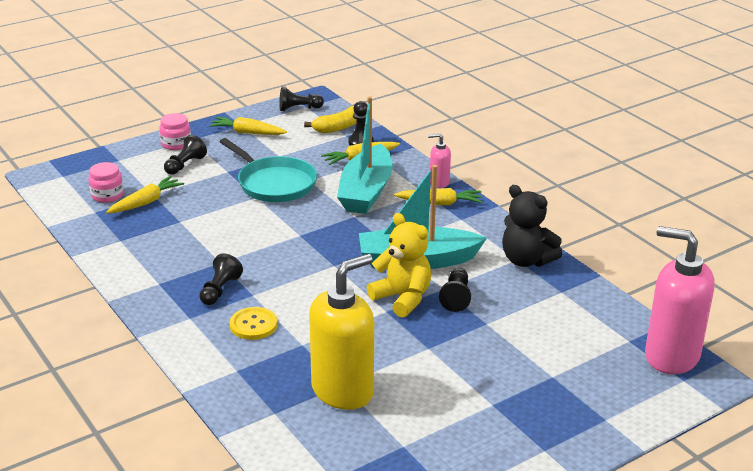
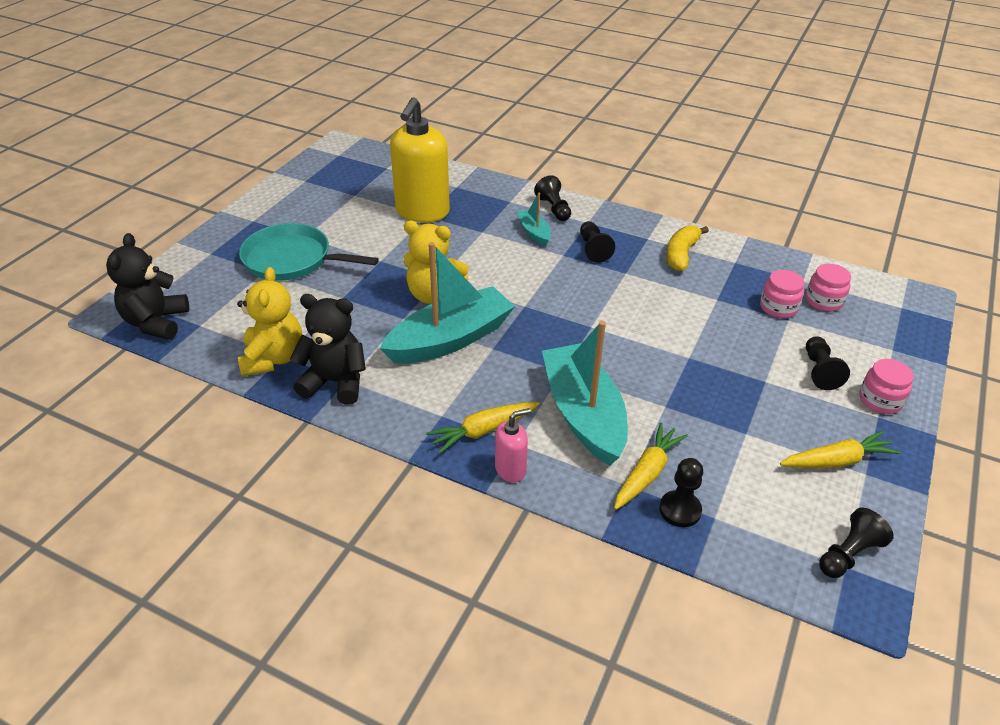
camera: 150 degrees right, 10 degrees up
(146, 202) = (778, 308): yellow carrot -> pink jar
(253, 325) = (534, 232): yellow button -> turquoise boat
(274, 183) = (694, 384): turquoise pan -> turquoise pan (291, 260)
(338, 127) = (744, 532): yellow banana -> yellow banana (681, 254)
(456, 297) = (385, 312): black pawn -> black pawn (554, 208)
(569, 292) = (273, 358): none -> yellow teddy bear
(671, 356) = (156, 322): pink soap dispenser -> black teddy bear

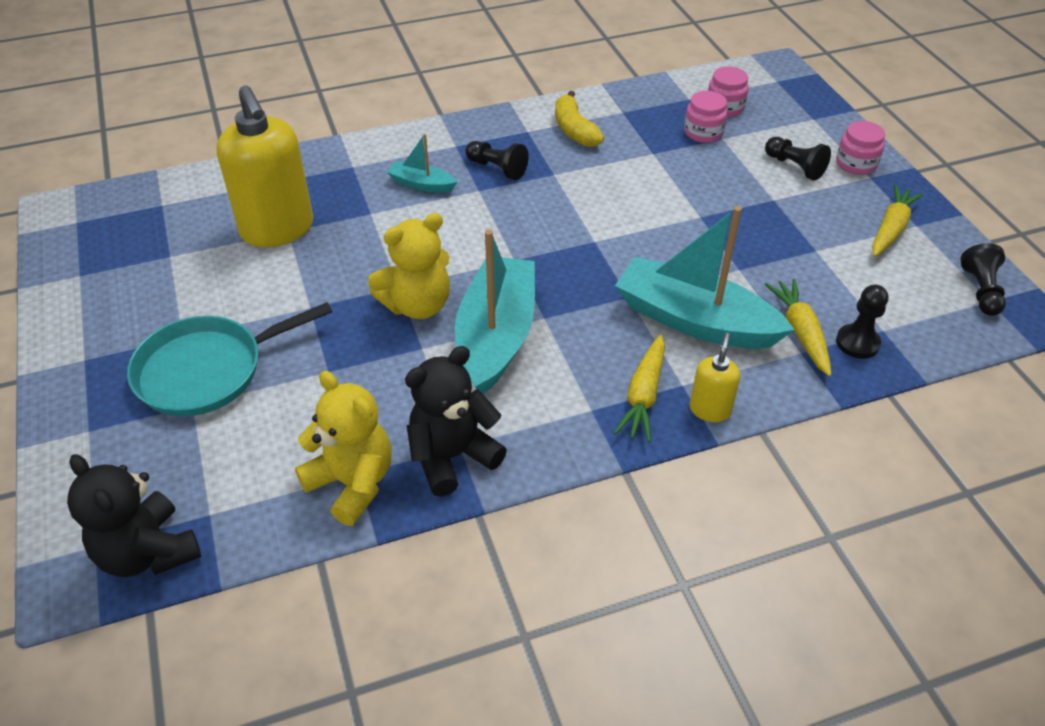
camera: 45 degrees left, 5 degrees up
(510, 469) = (710, 409): pink soap dispenser -> yellow soap dispenser
(554, 208) = (406, 150): black pawn -> none

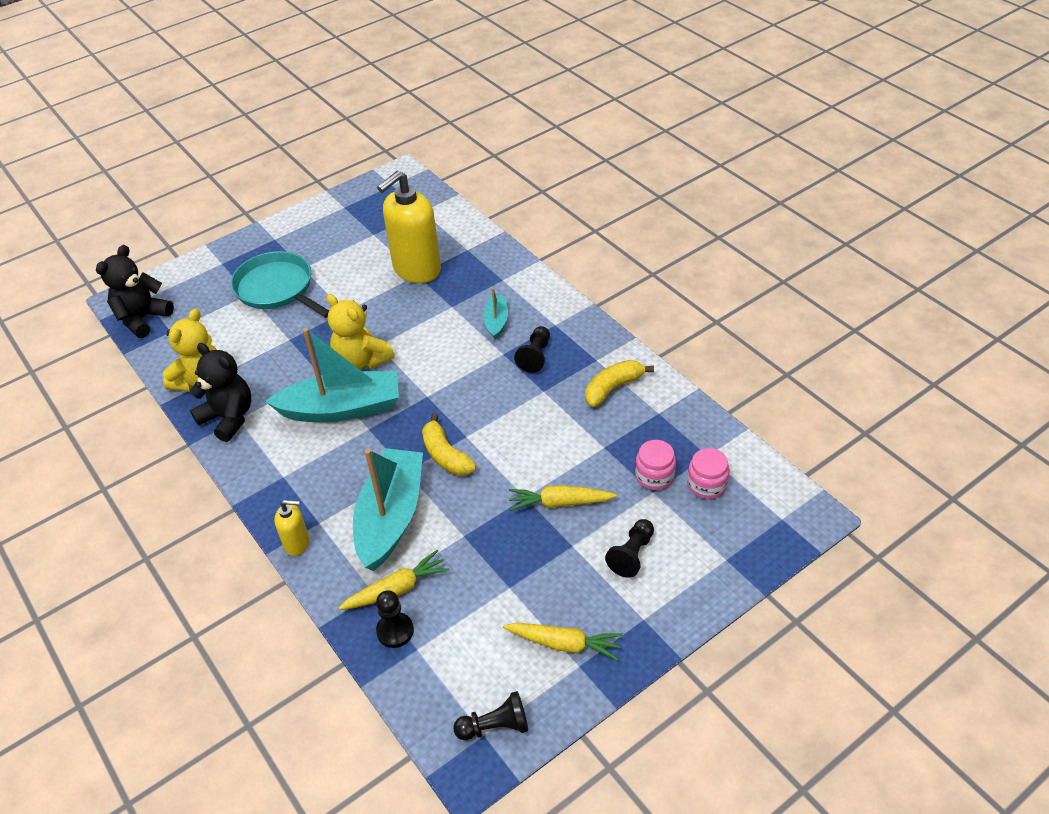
camera: 75 degrees right, 0 degrees up
(617, 261) = (446, 455): none -> yellow banana
(643, 396) = (302, 502): yellow carrot -> yellow carrot (559, 503)
(856, 164) = (661, 604): pink jar -> none

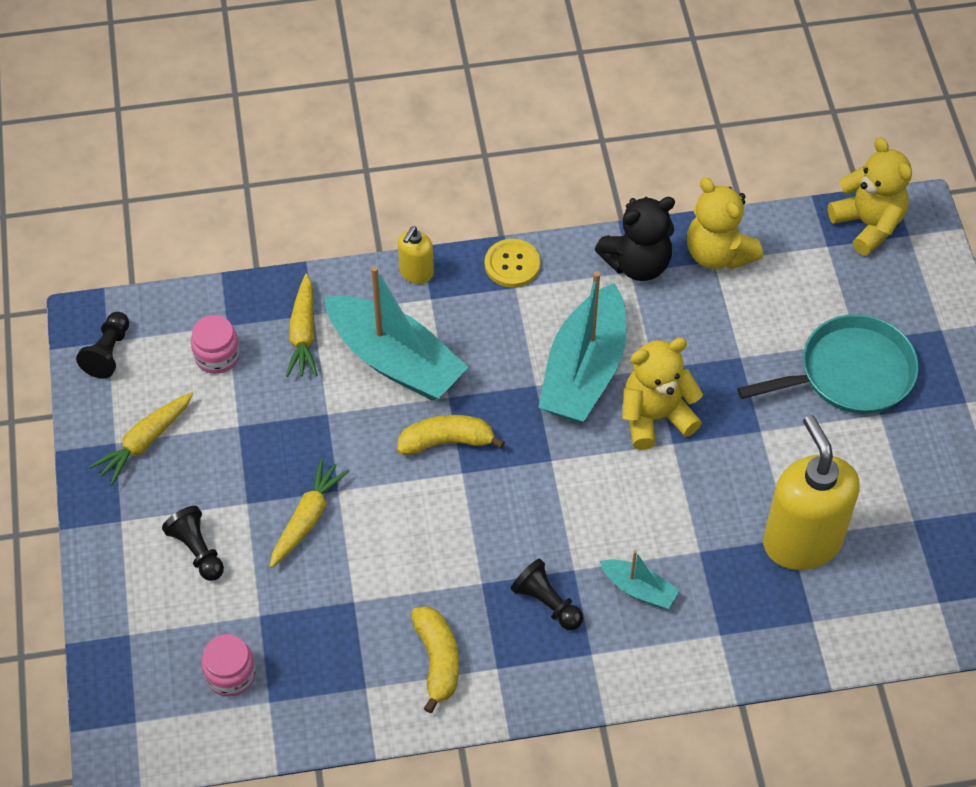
camera: 115 degrees right, 10 degrees up
(142, 319) = (868, 224): black teddy bear -> yellow teddy bear
(261, 487) = (512, 264): none -> yellow button
(395, 631) = (258, 316): black pawn -> none
(654, 476) = (278, 629): pink jar -> pink jar (217, 356)

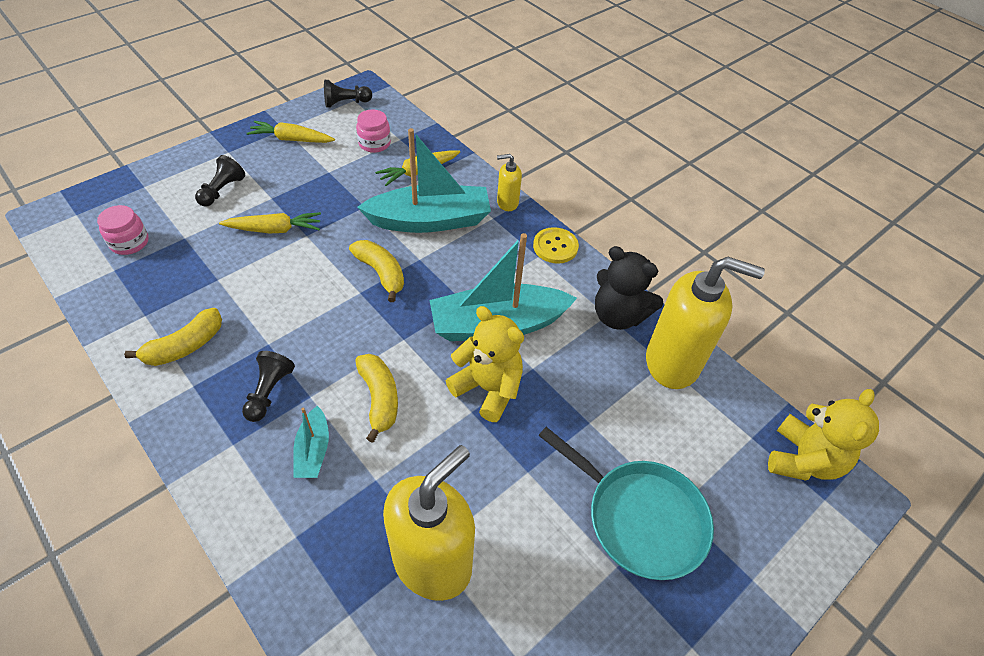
camera: 55 degrees right, 5 degrees down
(395, 360) = (429, 220): turquoise boat -> turquoise boat turned 105 degrees counterclockwise
(612, 512) = (379, 398): none -> yellow banana
(718, 254) = (673, 362): yellow teddy bear -> yellow soap dispenser

